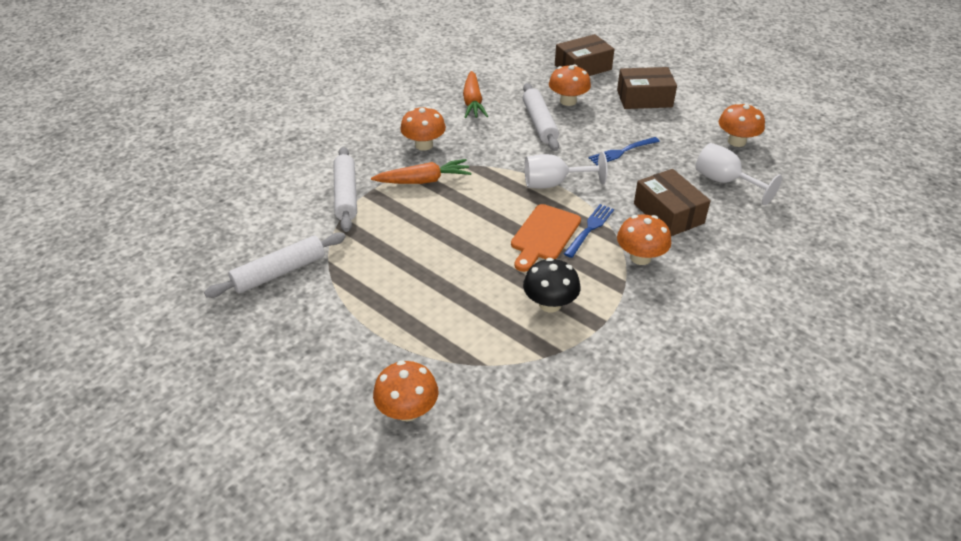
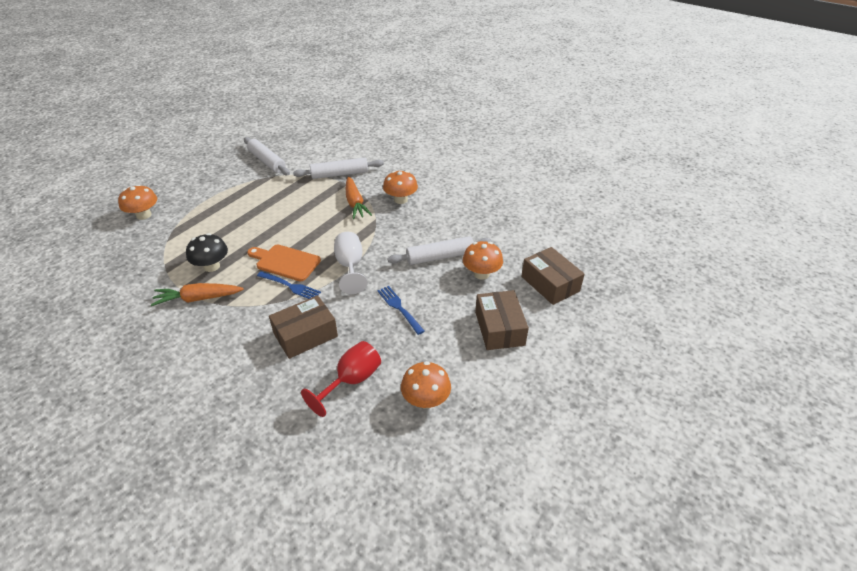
camera: 85 degrees right, 0 degrees up
(473, 102) = (467, 219): orange carrot -> orange carrot (198, 299)
(640, 257) = (251, 314): orange mushroom -> none
(725, 182) = (351, 381): white goblet -> red goblet

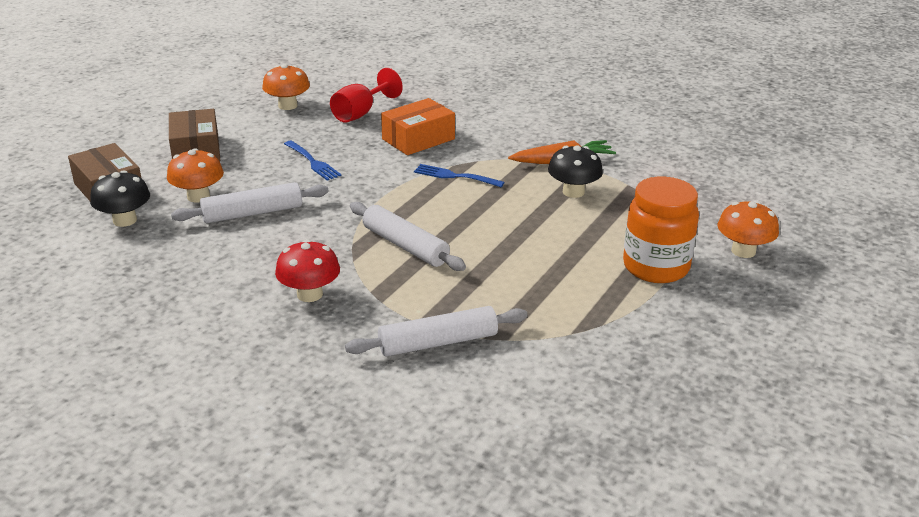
camera: 175 degrees right, 10 degrees down
(204, 207) = (656, 267): none -> orange jar
(267, 161) = (609, 367): white rolling pin -> white rolling pin (405, 246)
(285, 262) = (474, 199): orange cutting board -> none
(305, 335) = (418, 139): brown box -> orange box
(350, 266) = (381, 198): white goblet -> none
(355, 203) = (393, 284): orange carrot -> none
(400, 199) = (309, 294): orange mushroom -> red mushroom
(524, 254) = (125, 220): none -> black mushroom

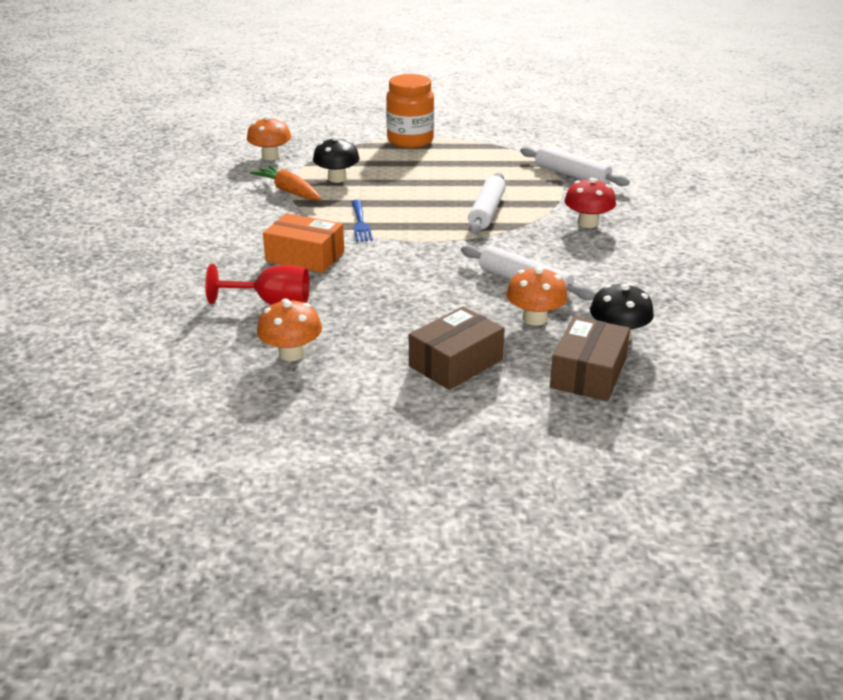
camera: 120 degrees left, 0 degrees up
(312, 162) = (406, 290): blue fork -> none
(743, 251) = (360, 124): orange mushroom -> orange mushroom (270, 157)

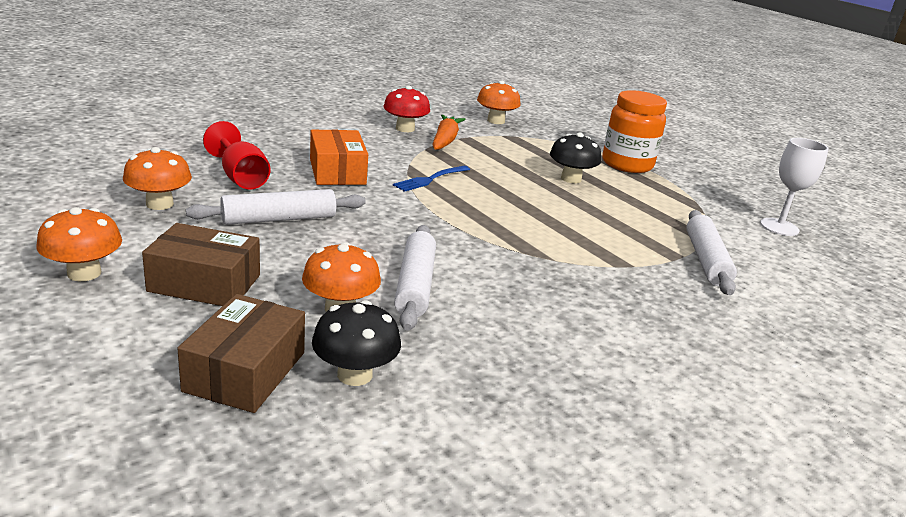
camera: 50 degrees right, 5 degrees down
(337, 178) = (498, 152): black mushroom -> black mushroom (571, 179)
(395, 413) = (84, 273): none -> orange mushroom
(486, 211) = (542, 231): white rolling pin -> white rolling pin (279, 219)
(550, 134) = (779, 227): none -> white goblet
(587, 223) = (606, 295): red mushroom -> red mushroom (405, 129)
(588, 373) = (245, 371): brown box -> brown box turned 60 degrees counterclockwise

